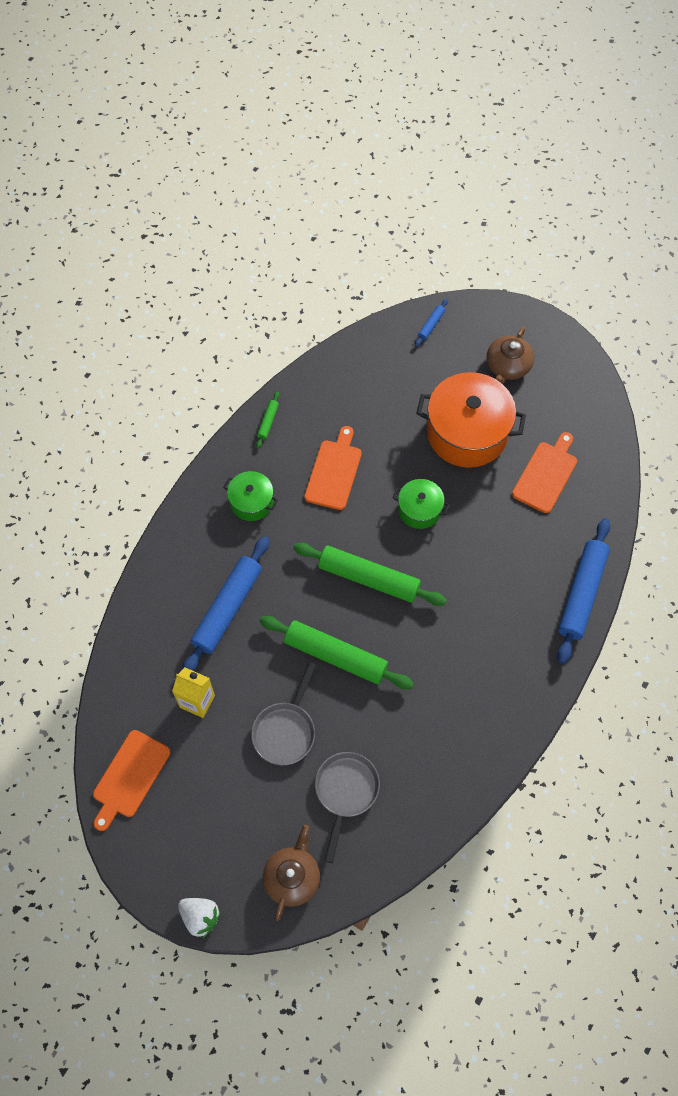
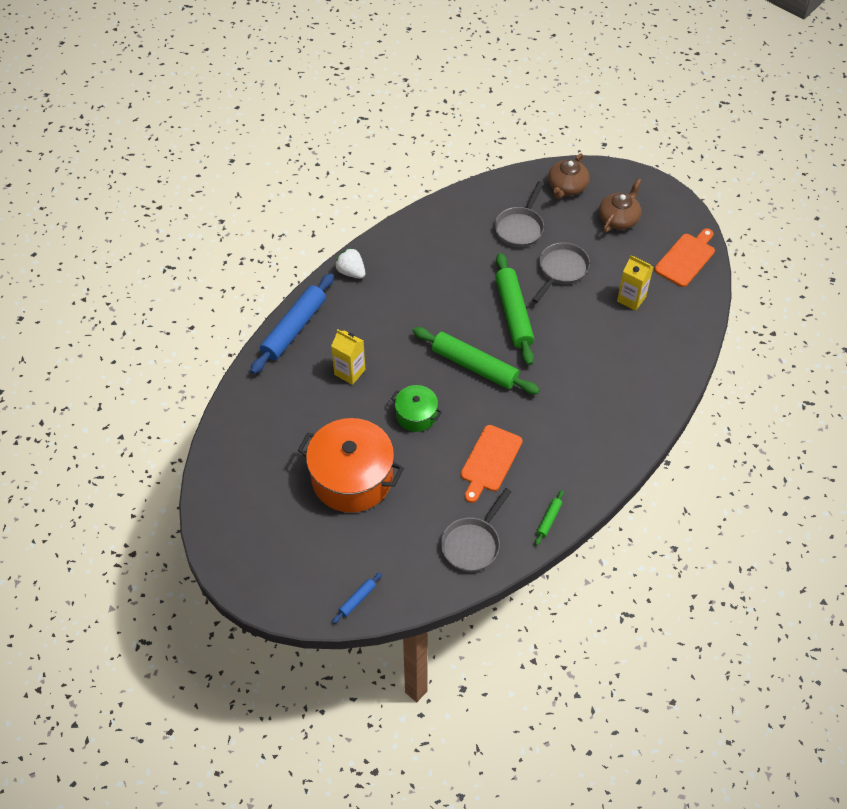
camera: 170 degrees left, 10 degrees down
(200, 917) = (634, 175): white strawberry -> white strawberry (351, 272)
(228, 608) = (601, 361): blue rolling pin -> none
(251, 502) = (572, 445): green pot -> none
(336, 655) = (513, 314): green rolling pin -> green rolling pin turned 45 degrees clockwise
(337, 388) = (473, 544): none -> grey pan
(503, 549) = (349, 372): none -> yellow carton
(507, 366) = (290, 540): brown teapot -> brown teapot (619, 218)
(546, 474) = (289, 428): orange cutting board -> none

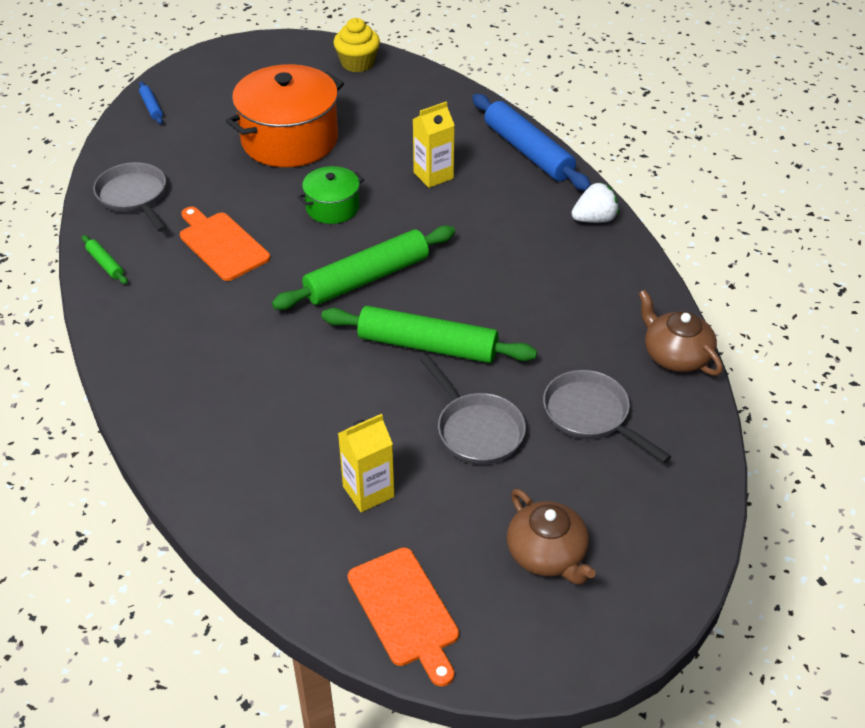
camera: 115 degrees right, 10 degrees down
(224, 480) = (357, 63): none -> yellow cupcake
(567, 187) = (656, 512): brown teapot -> brown teapot (675, 355)

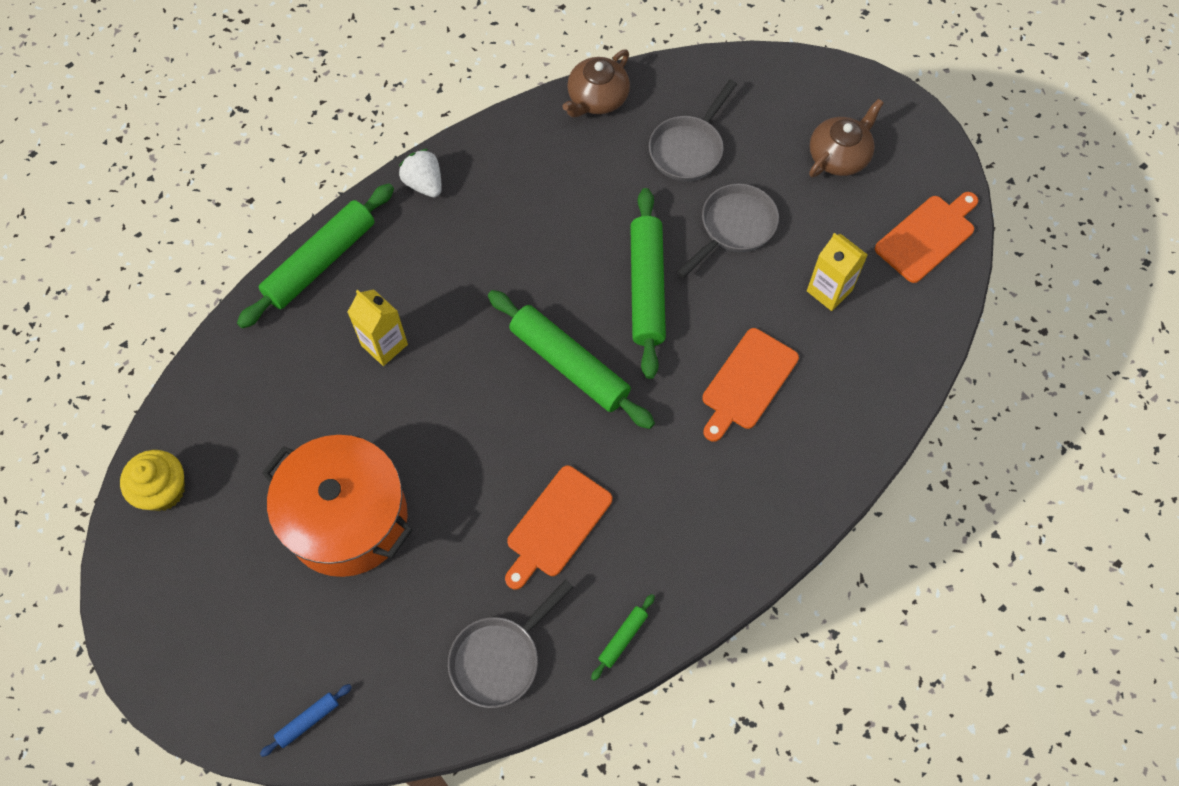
camera: 105 degrees left, 20 degrees up
(292, 396) = (747, 382): none -> orange cutting board
(332, 207) = (465, 431): green pot -> none
(528, 151) = (320, 262): blue rolling pin -> green rolling pin

